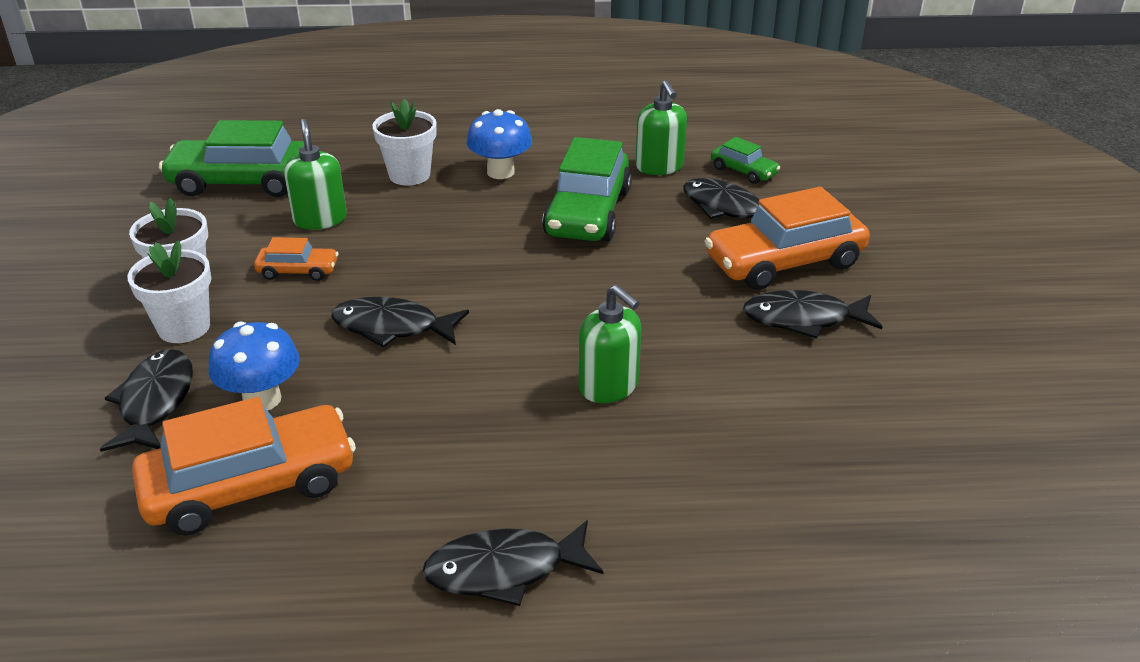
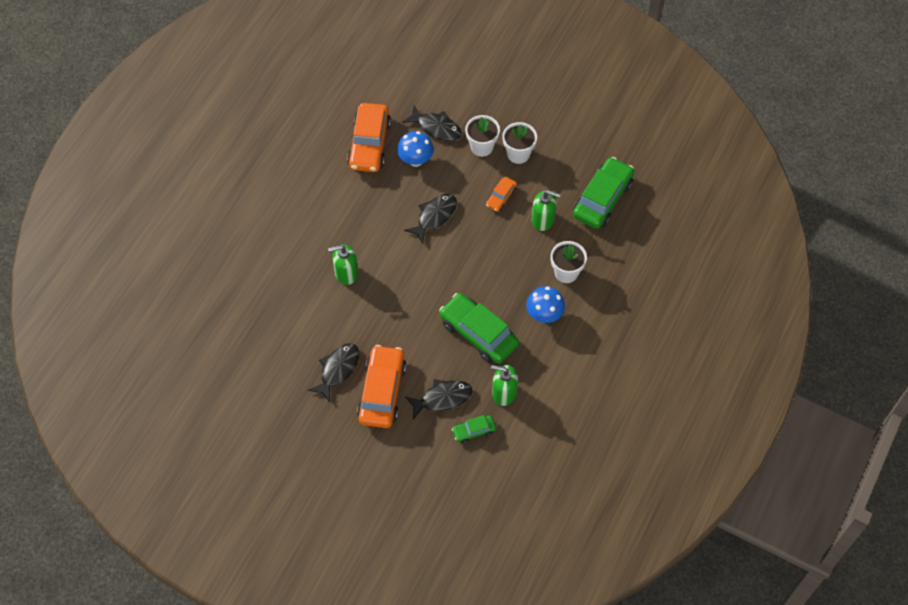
camera: 120 degrees right, 25 degrees up
(504, 570) = (282, 198): black fish -> none

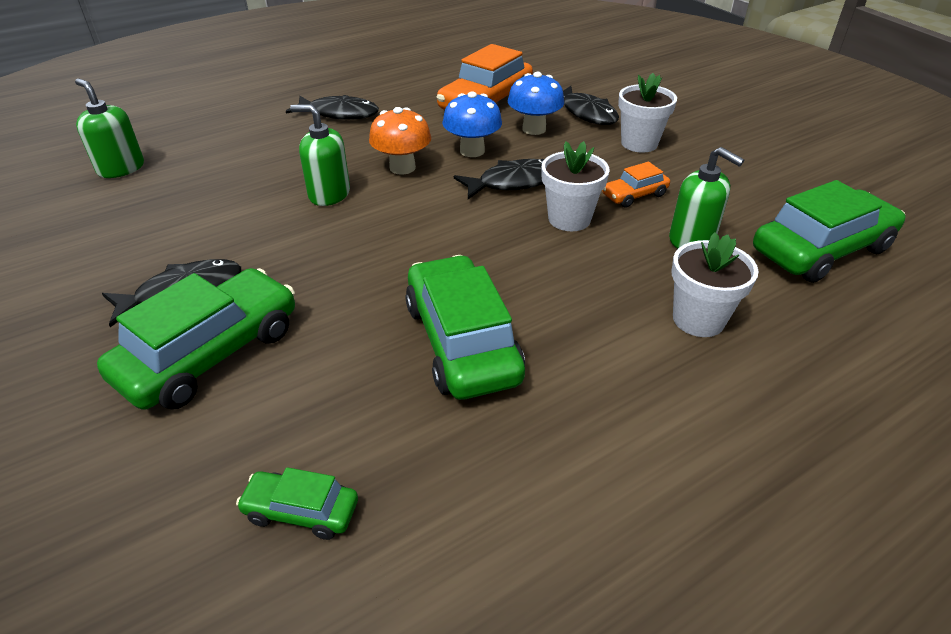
camera: 30 degrees right, 20 degrees down
(367, 232) = (402, 167): none -> orange mushroom
(382, 392) = (210, 353): orange car -> green car
(442, 398) = (301, 415): black fish -> black fish (339, 114)
(504, 393) = (430, 465): green soap dispenser -> green soap dispenser (121, 168)
(518, 154) = (692, 164): white flower pot -> white flower pot (569, 219)
(544, 315) = (614, 365): blue mushroom -> blue mushroom (472, 151)

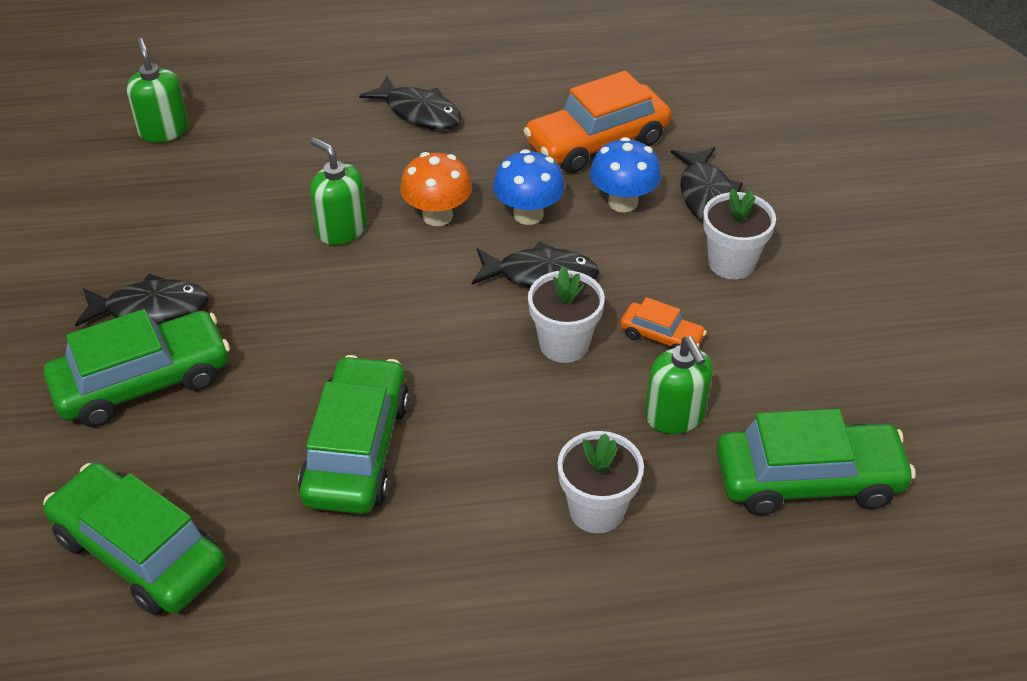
camera: 25 degrees right, 5 degrees up
(301, 511) = (139, 552): green car -> green car, size x2.03
(634, 195) = (661, 336): orange car -> orange car turned 150 degrees counterclockwise

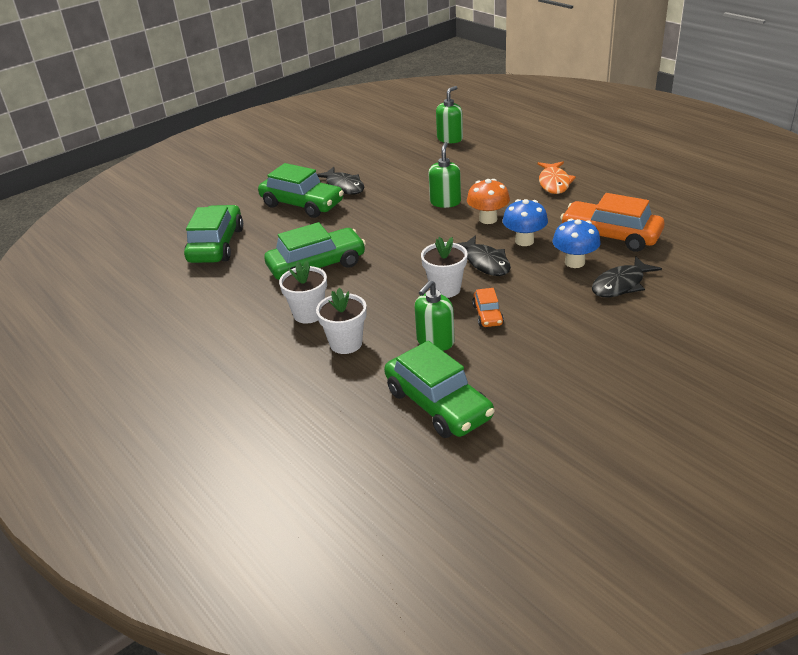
camera: 60 degrees right, 10 degrees down
(419, 112) = (554, 183): black fish -> orange fish
(731, 263) = (576, 314): white flower pot -> white flower pot (308, 314)

